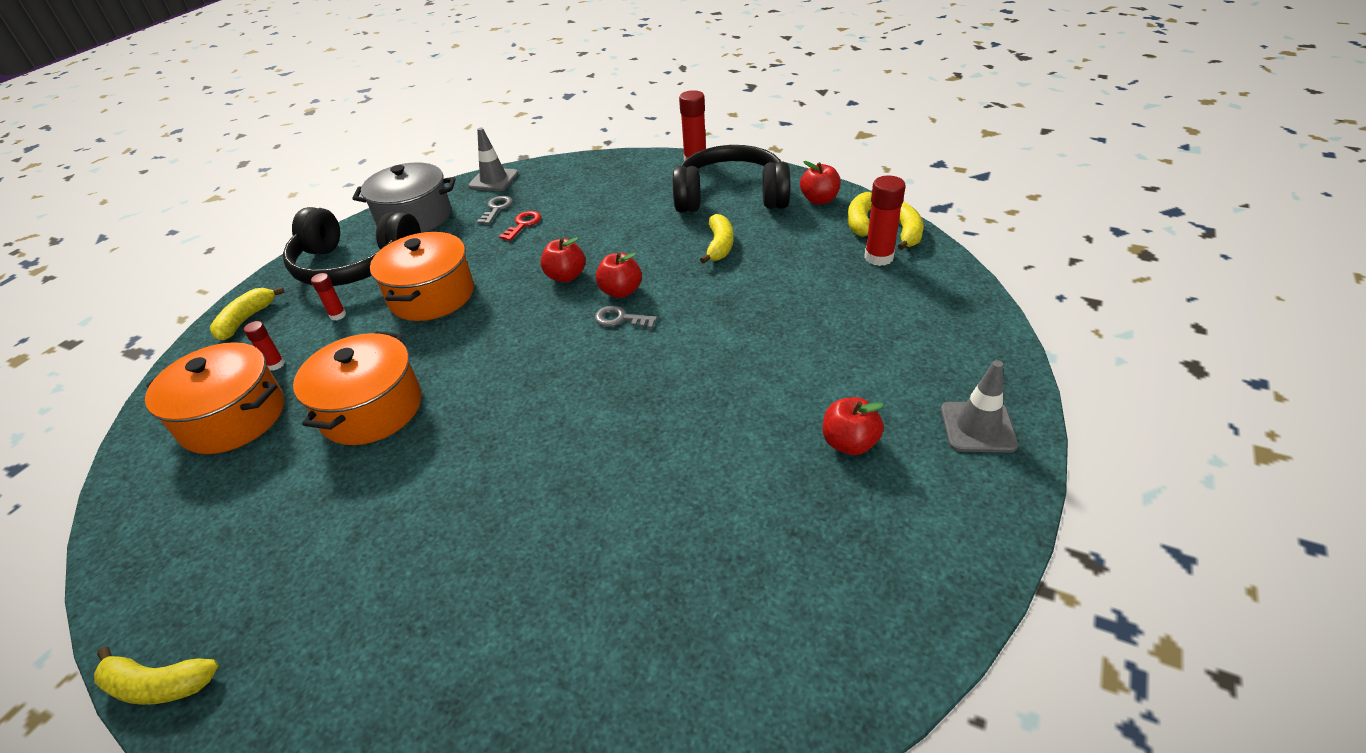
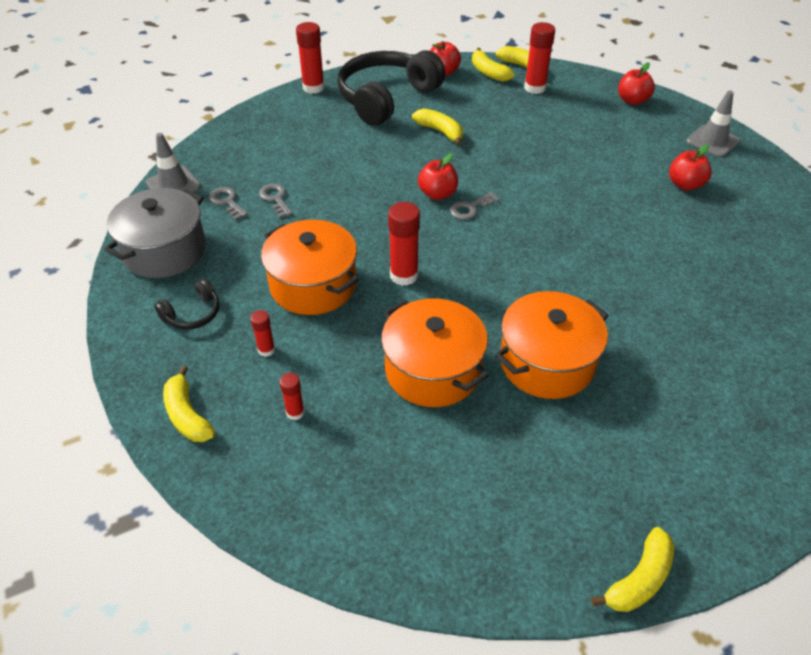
camera: 55 degrees left, 5 degrees up
(233, 418) = (346, 462): orange pot -> orange pot (547, 362)
(354, 265) = (193, 314): black headphones -> black headphones, size x0.43
(485, 332) = (404, 275): none -> red glue stick
(523, 224) = (275, 198): red key -> grey key
(566, 276) = (383, 209): red apple -> red apple (632, 100)

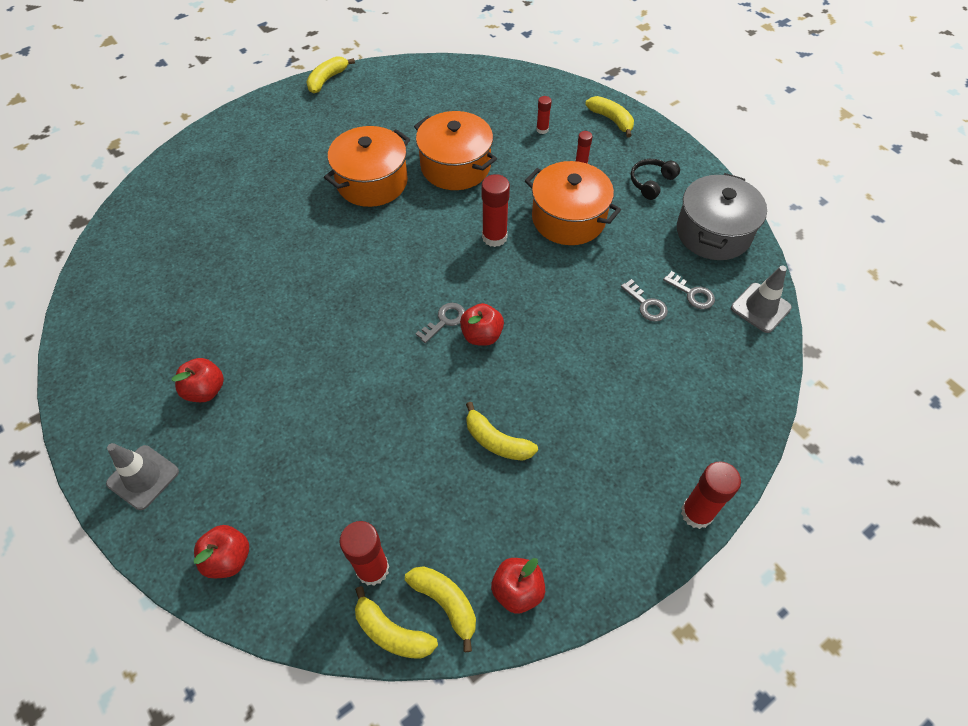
camera: 170 degrees right, 10 degrees up
(386, 98) = (585, 504): black headphones -> none

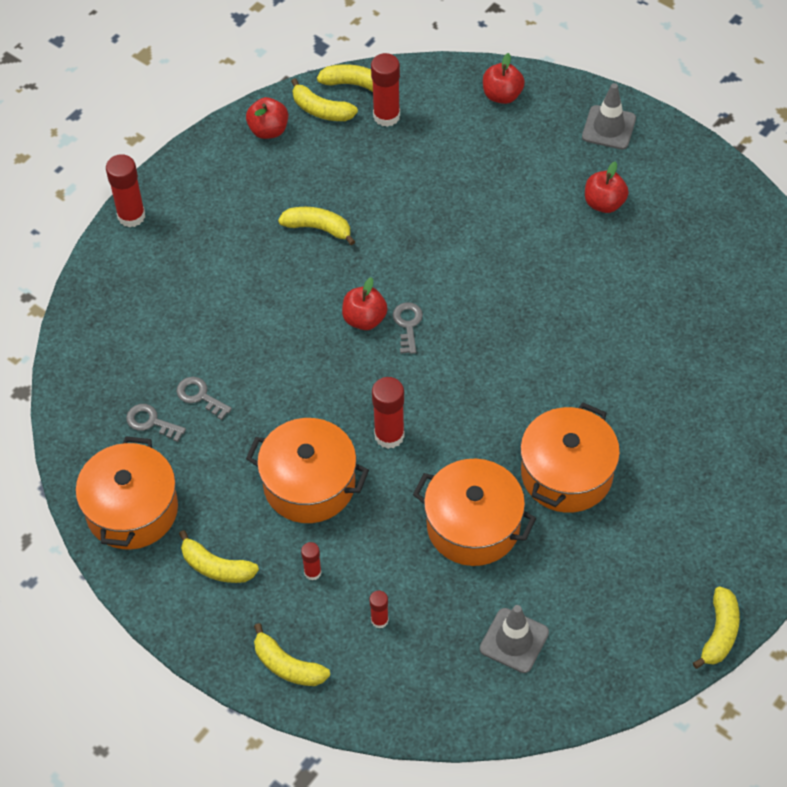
camera: 165 degrees right, 0 degrees up
(445, 321) = (408, 324): grey key -> grey key turned 150 degrees clockwise
(651, 182) = (216, 567): black headphones -> yellow banana
(713, 232) = (132, 510): grey pot -> orange pot
(760, 308) = (75, 424): grey traffic cone -> grey traffic cone (514, 640)

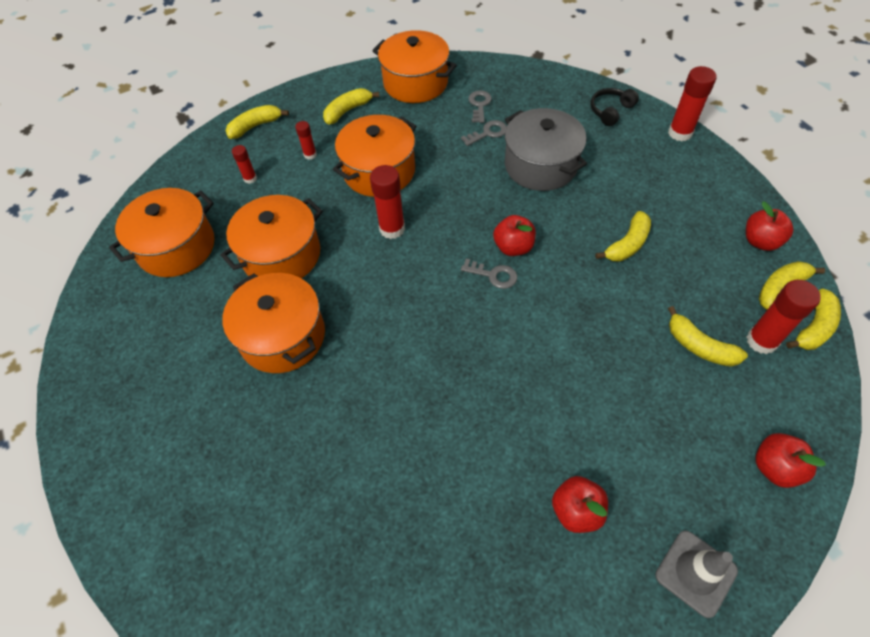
camera: 115 degrees right, 0 degrees up
(115, 287) = (610, 111): none -> black headphones
(151, 422) = (479, 105): grey key -> grey key turned 45 degrees counterclockwise
(234, 329) = (541, 165): none -> grey pot
(514, 640) = (176, 247): grey traffic cone -> orange pot
(719, 633) = (69, 388): yellow banana -> yellow banana (699, 346)

